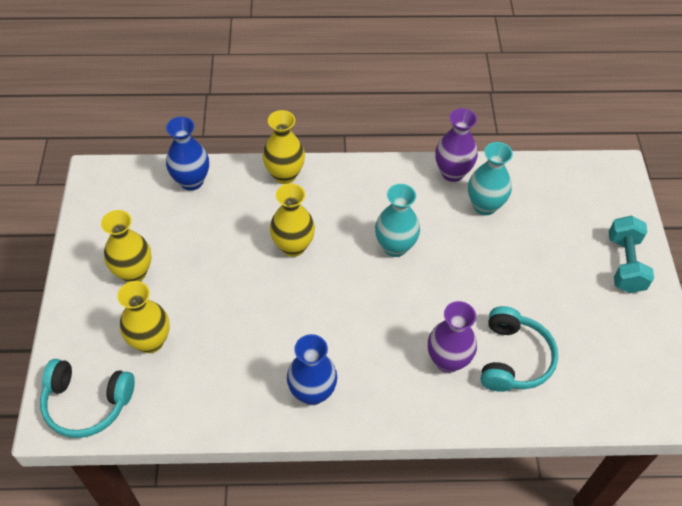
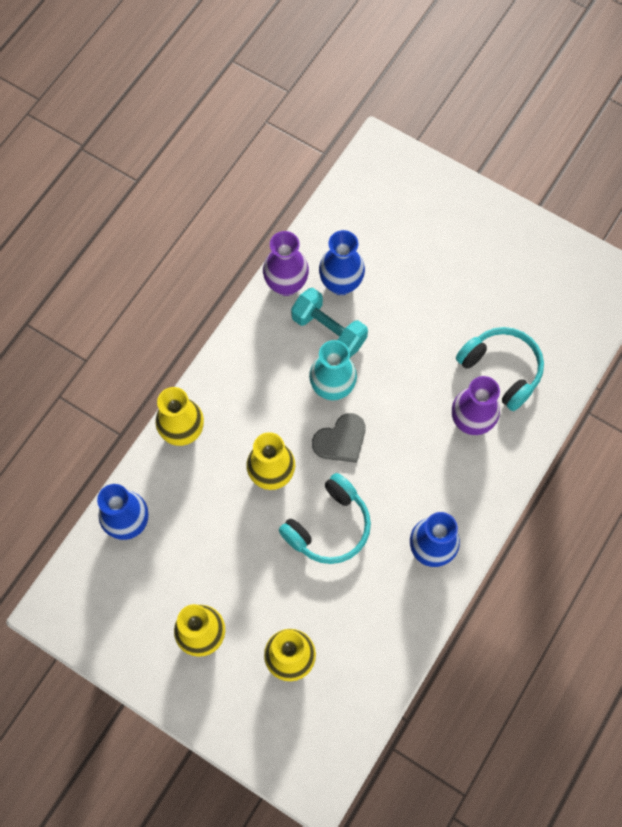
camera: 55 degrees left, 15 degrees up
(87, 403) = (319, 748): turquoise headphones -> turquoise headphones (329, 526)
(356, 276) = (341, 440): none -> grey heart
(484, 206) = (341, 284): turquoise vase -> blue vase
(625, 264) = (473, 219): turquoise dumbbell -> turquoise dumbbell (329, 330)

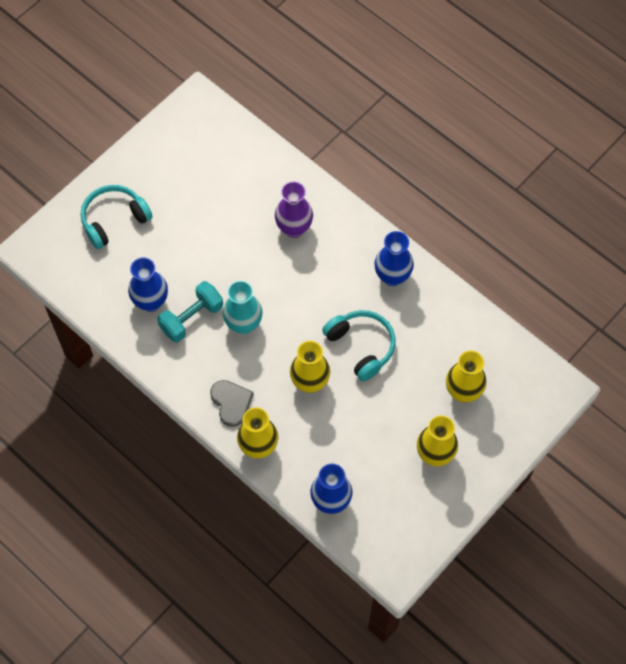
camera: 80 degrees left, 5 degrees down
(286, 284) = (141, 344): purple vase -> none
(341, 440) = (290, 325): grey heart -> grey heart (231, 403)
(501, 369) = (255, 198): turquoise headphones -> turquoise headphones (114, 220)

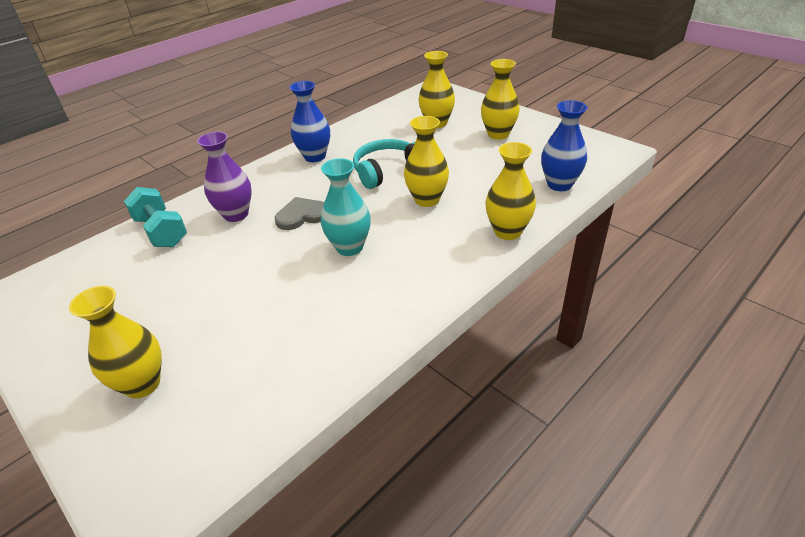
camera: 85 degrees left, 25 degrees down
(114, 220) = (142, 384): turquoise headphones -> yellow vase
(151, 302) = (298, 333): blue vase -> none
(191, 318) = (333, 291): turquoise dumbbell -> turquoise dumbbell (161, 232)
(231, 403) = (453, 254): grey heart -> grey heart (302, 215)

